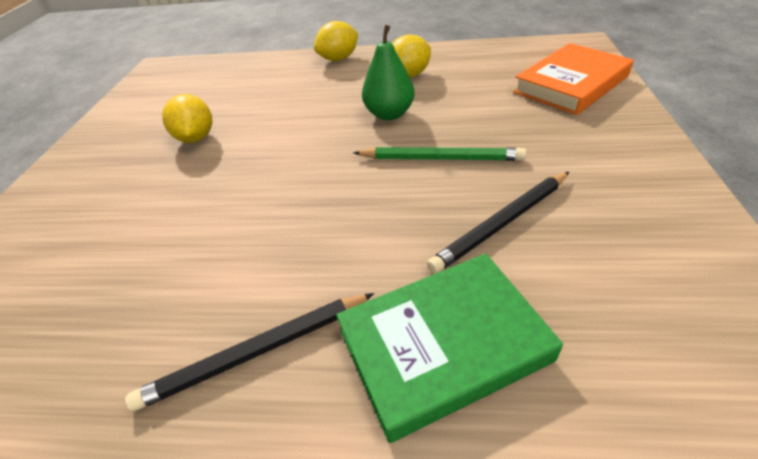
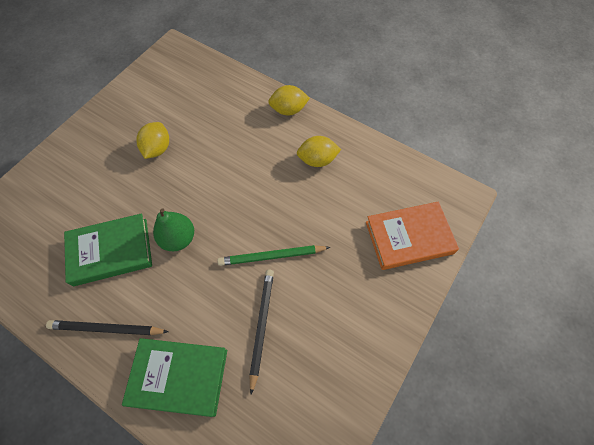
camera: 25 degrees right, 20 degrees up
(195, 256) = (111, 251): none -> green book
(389, 114) = (275, 195): green pear -> green pear (178, 238)
(440, 158) = (272, 256): green pencil -> green pencil turned 135 degrees clockwise
(502, 223) = (261, 326): black pencil -> black pencil turned 105 degrees clockwise

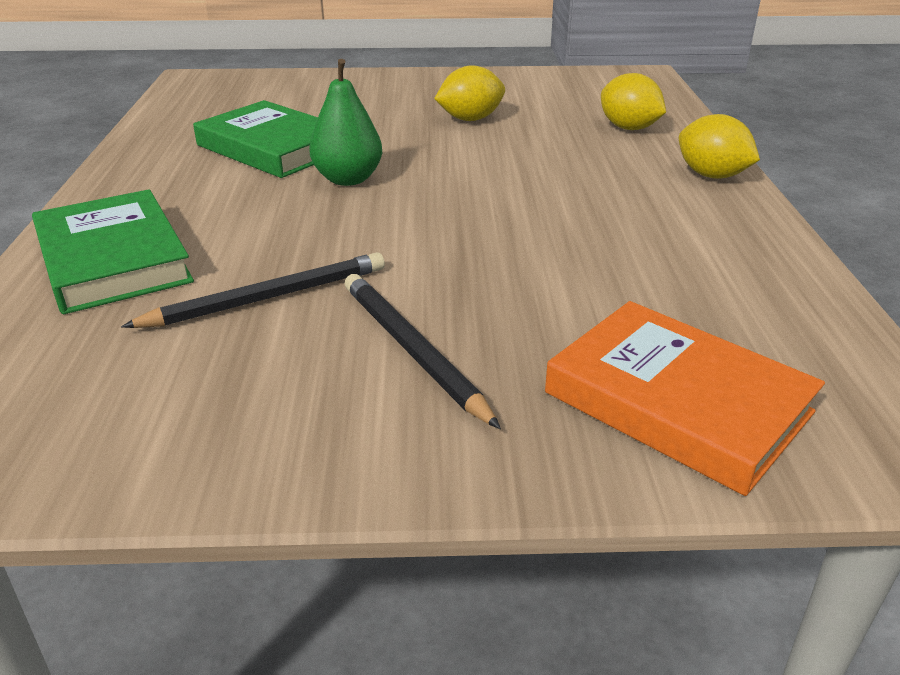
camera: 55 degrees right, 30 degrees down
(107, 328) = (152, 184): black pencil -> black pencil (413, 350)
(272, 256) = (413, 259): green pencil -> none
(317, 160) = (666, 232): yellow lemon -> yellow lemon (629, 128)

